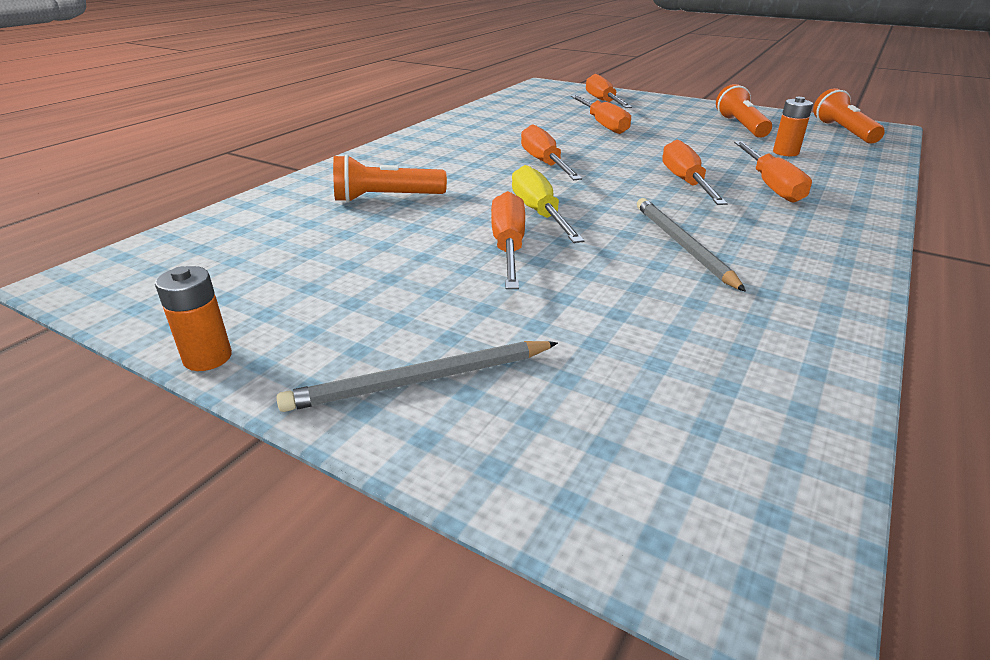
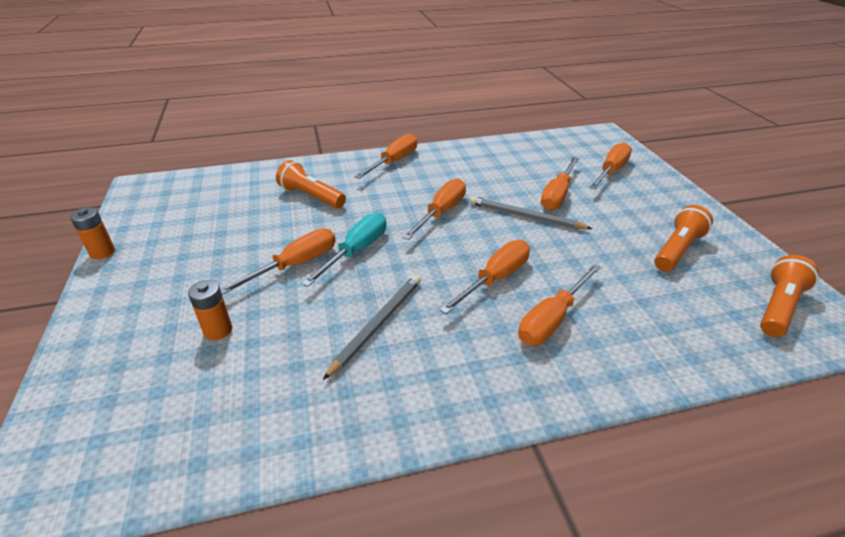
camera: 45 degrees right, 5 degrees up
(409, 148) = (394, 161): none -> orange screwdriver
(421, 380) = (126, 315): grey pencil -> grey pencil (525, 216)
(539, 213) = (356, 251): yellow screwdriver -> turquoise screwdriver
(785, 152) = (650, 297): orange battery -> orange battery (218, 330)

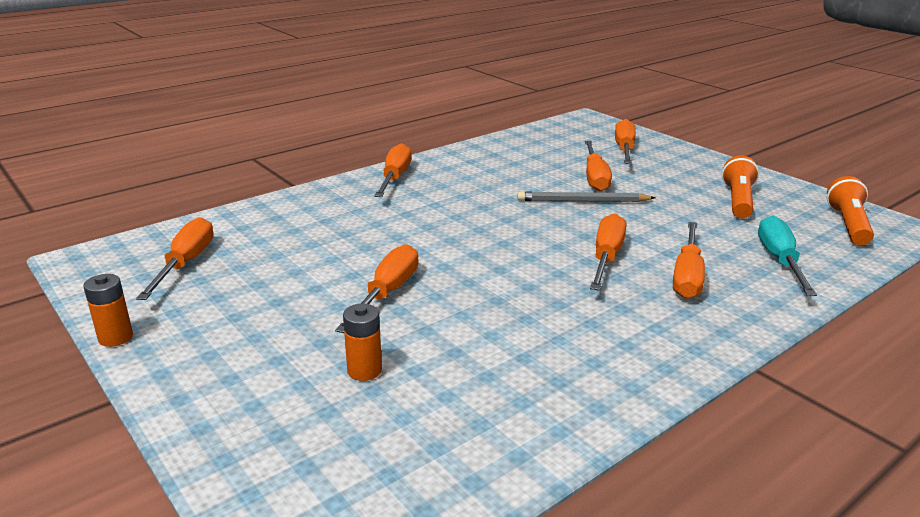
camera: 25 degrees left, 10 degrees down
(311, 196) = (333, 227): orange flashlight -> none
(356, 251) = (442, 265): turquoise screwdriver -> turquoise screwdriver (779, 260)
(377, 325) = (532, 321): grey pencil -> none
(441, 212) = (496, 214): orange screwdriver -> orange screwdriver (185, 263)

